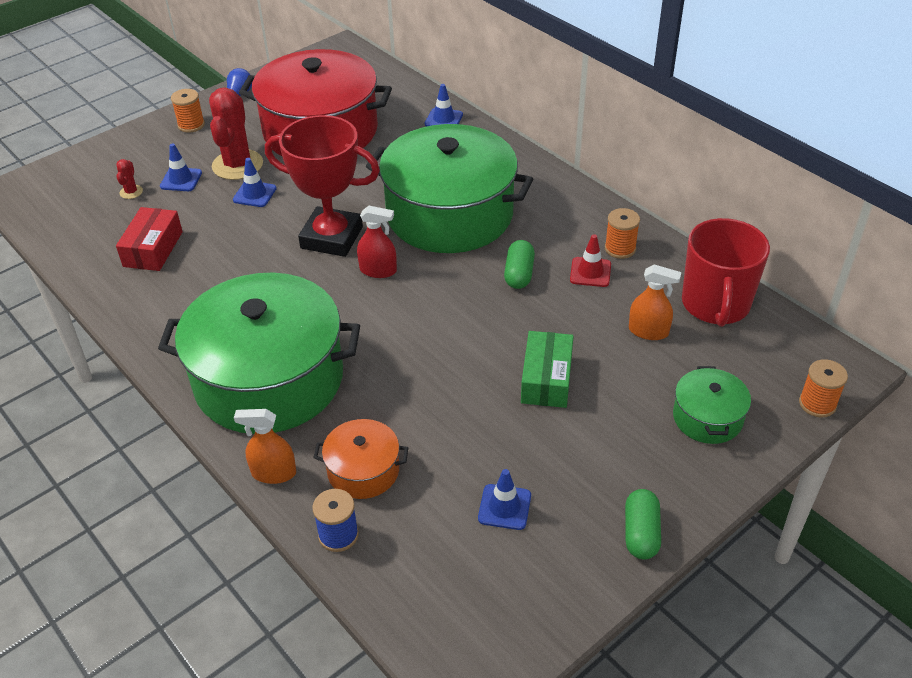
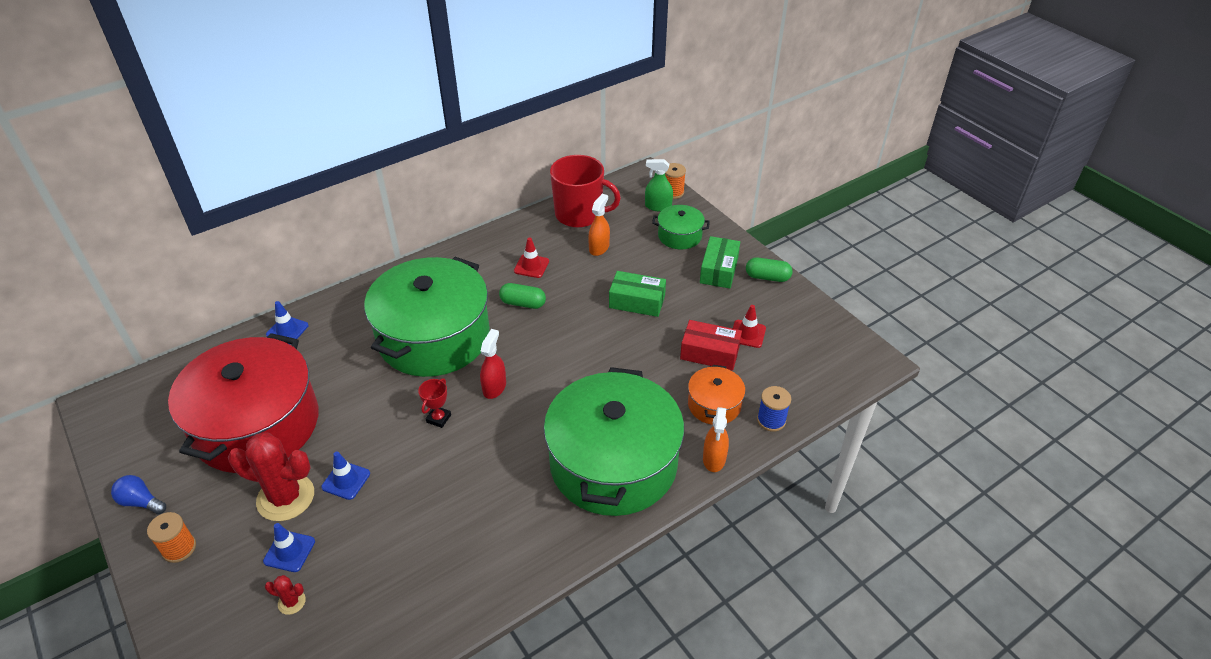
camera: 85 degrees left, 0 degrees up
(153, 249) = (407, 569): red box -> red box (709, 353)
(331, 238) = (438, 418): red trophy -> red trophy, size x0.40
(504, 507) = (747, 334): blue traffic cone -> red traffic cone
(620, 248) = (509, 248): orange spool -> none
(640, 469) = (719, 270): none -> green box
(771, 388) = (658, 206): none -> green spray bottle

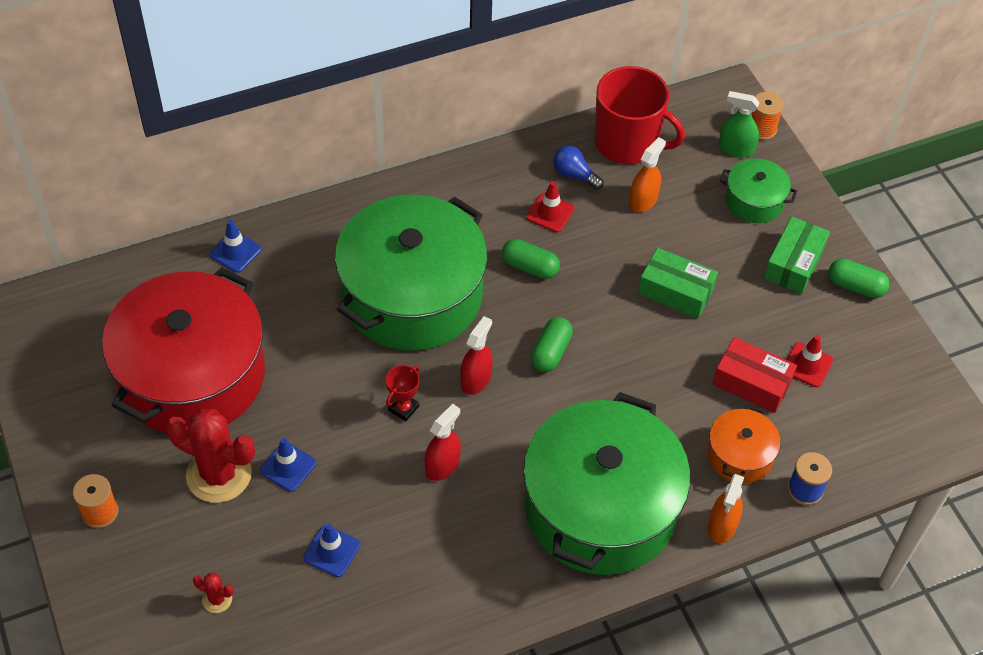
camera: 10 degrees right, 10 degrees up
(141, 502) = (60, 448): blue light bulb -> blue light bulb (574, 175)
(289, 551) = (218, 540): blue traffic cone -> blue traffic cone (332, 551)
(477, 455) = (442, 465): none -> red spray bottle
(550, 358) = (551, 352): none -> green capsule

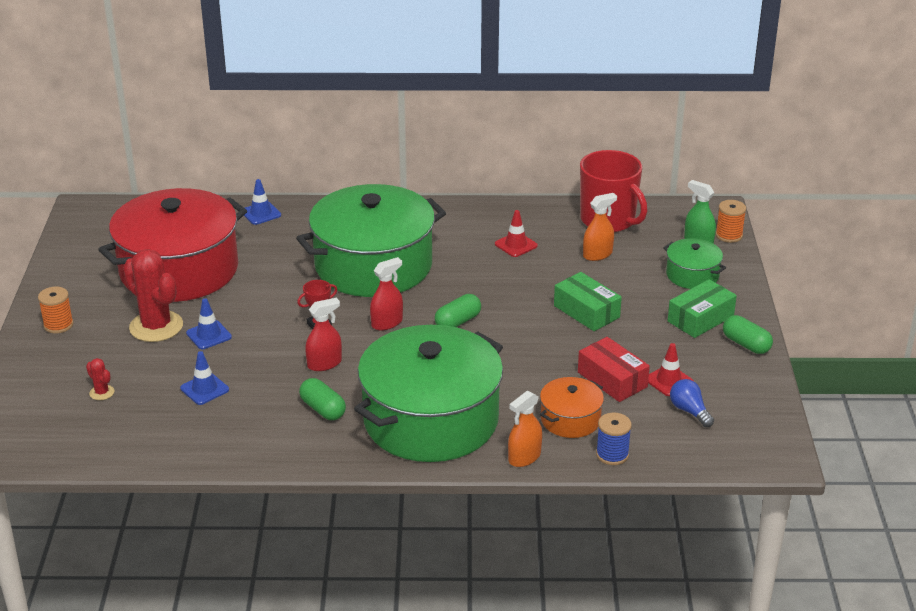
camera: 25 degrees right, 20 degrees down
(530, 267) = (477, 271): green capsule -> green capsule (323, 409)
(574, 175) = (551, 228): blue light bulb -> blue light bulb (689, 411)

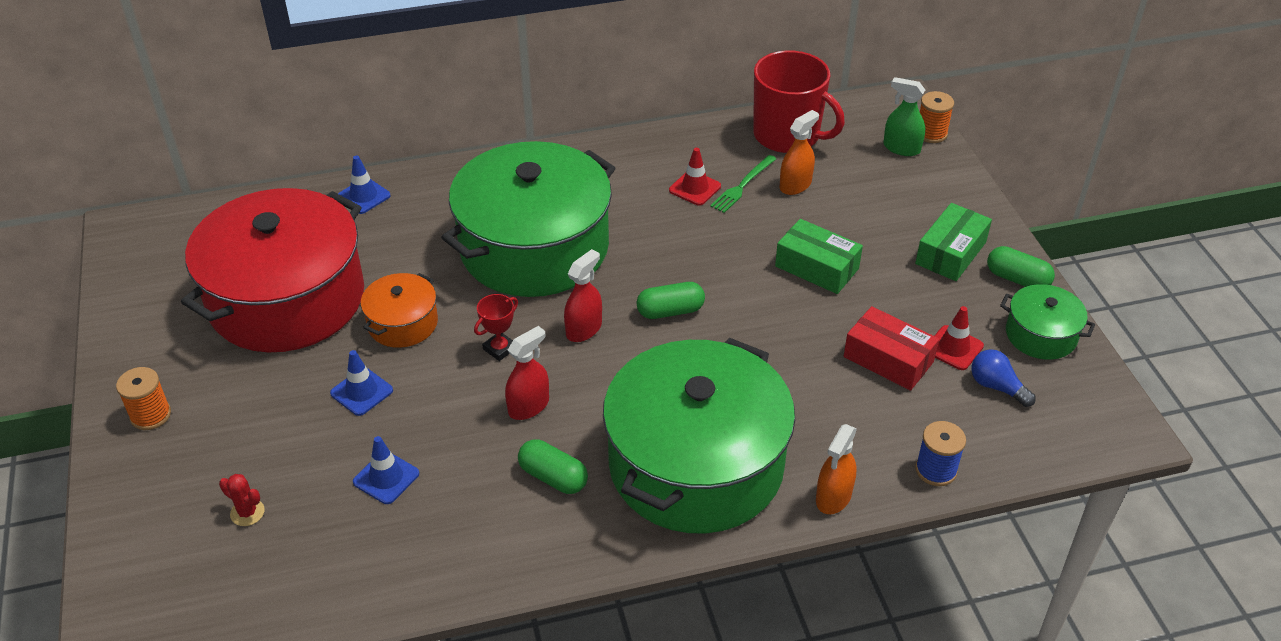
camera: 15 degrees left, 10 degrees up
(156, 326) = (286, 392): red cactus -> none
(458, 322) = (670, 311): green capsule -> green capsule turned 45 degrees clockwise
(555, 249) = (742, 185): none -> green fork
(570, 419) = (864, 428): orange pot -> orange pot (402, 323)
(692, 275) = (915, 194): green pot -> green pot (1041, 335)

